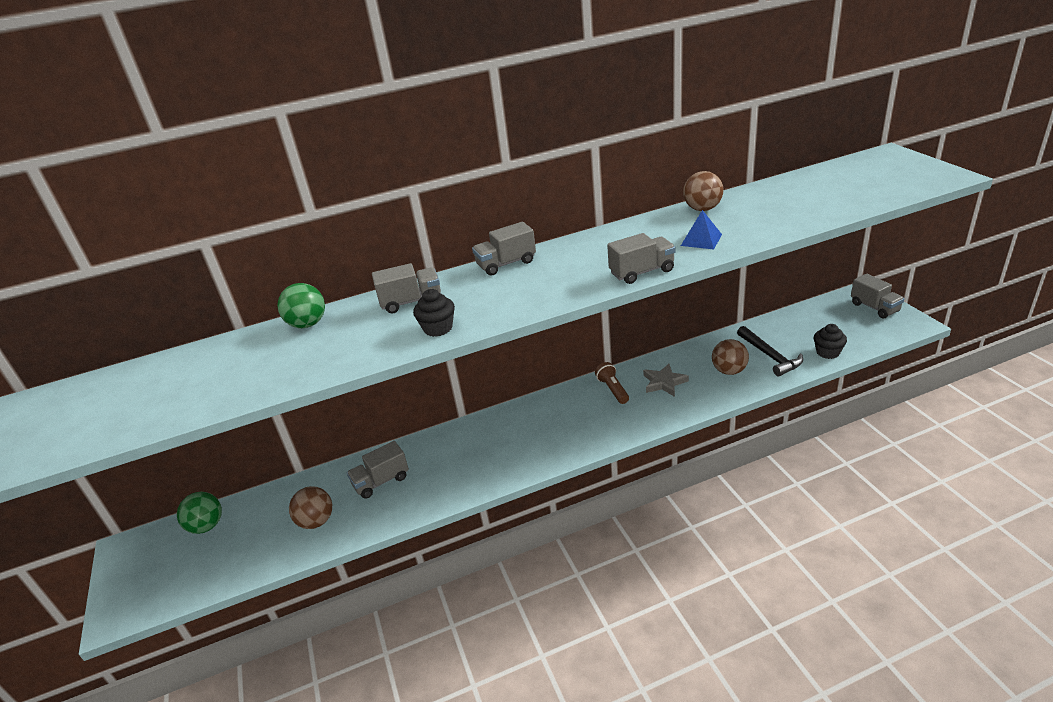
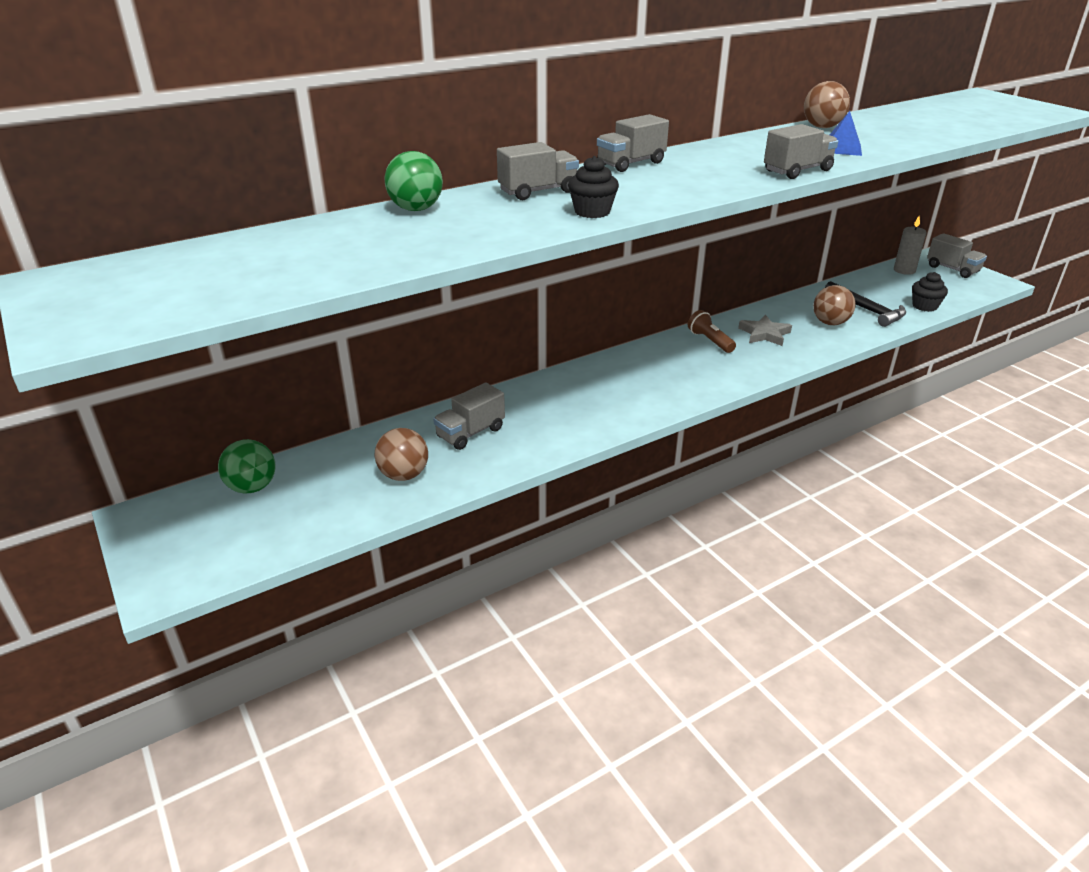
camera: 15 degrees left, 0 degrees up
(826, 309) = (904, 270): none -> grey candle

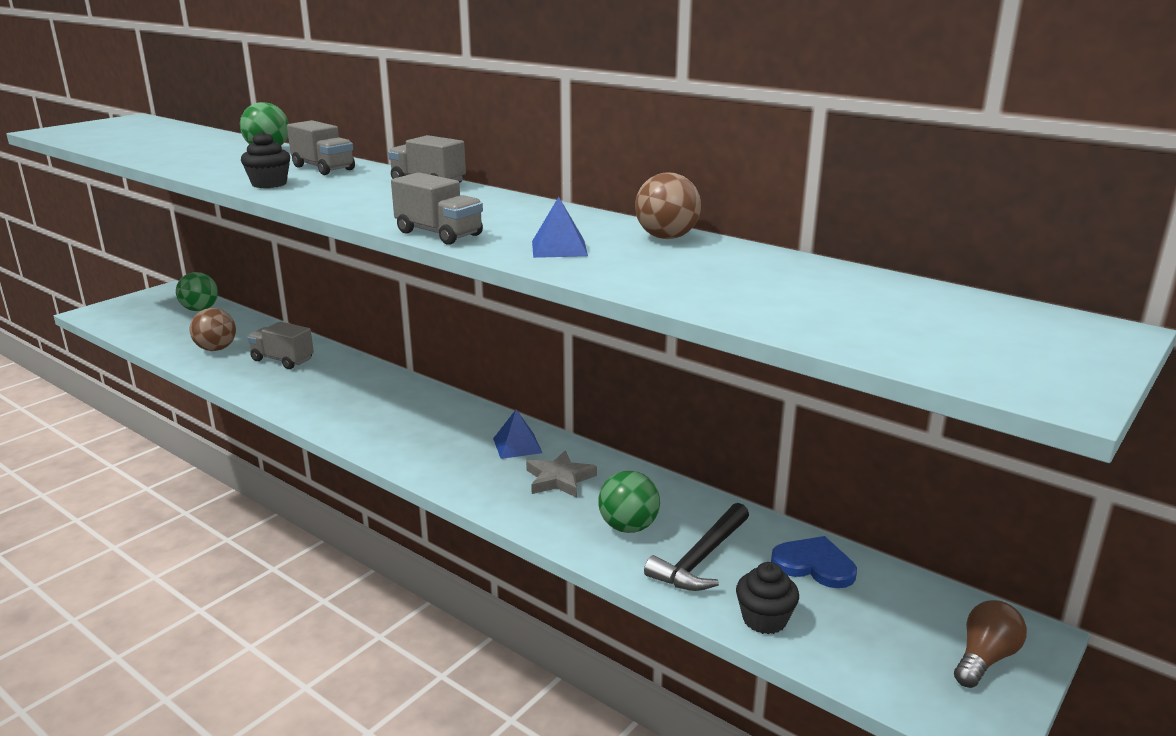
camera: 70 degrees right, 10 degrees down
(710, 341) = (517, 445): brown flashlight -> blue pyramid
(830, 323) = (628, 527): brown ball -> green ball
(875, 284) = (814, 565): none -> blue heart
(904, 270) = (912, 596): grey candle -> none
(952, 269) = (984, 658): grey truck -> brown light bulb

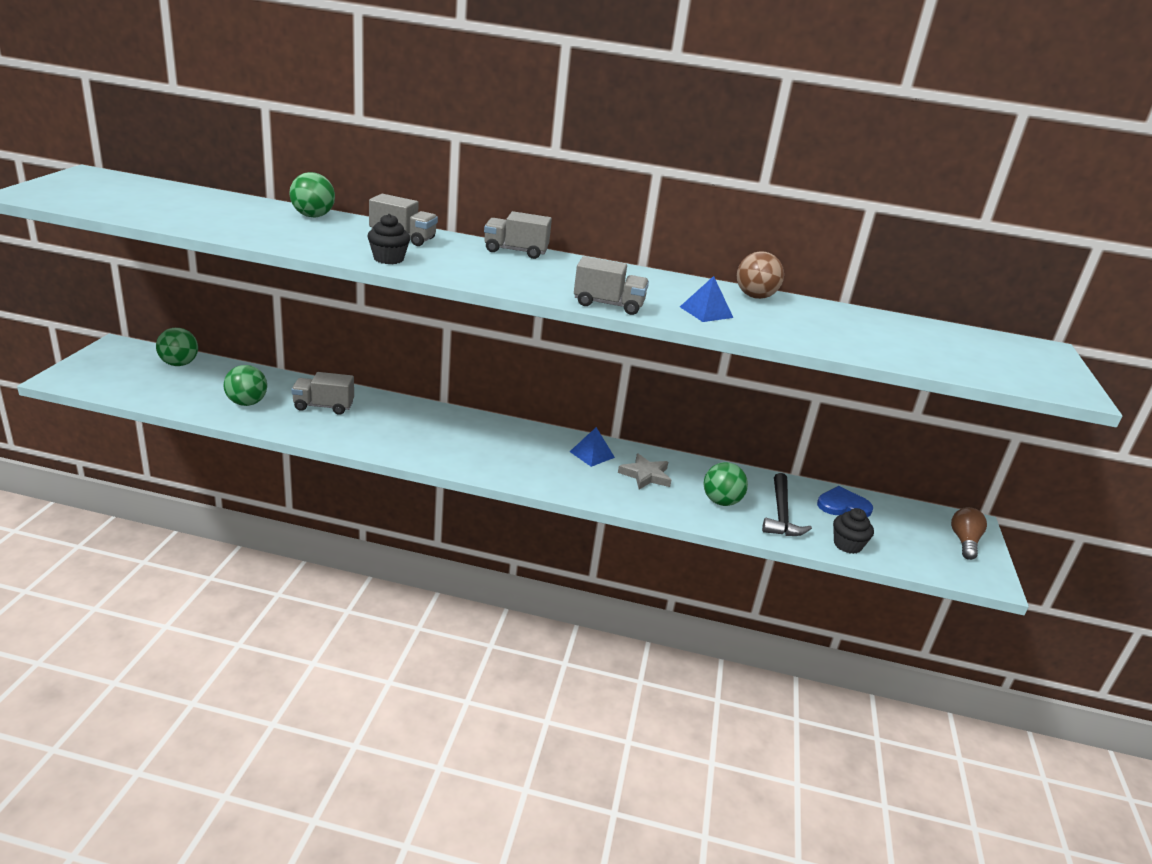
camera: 30 degrees left, 5 degrees up
(216, 349) = (247, 403): brown ball -> green ball

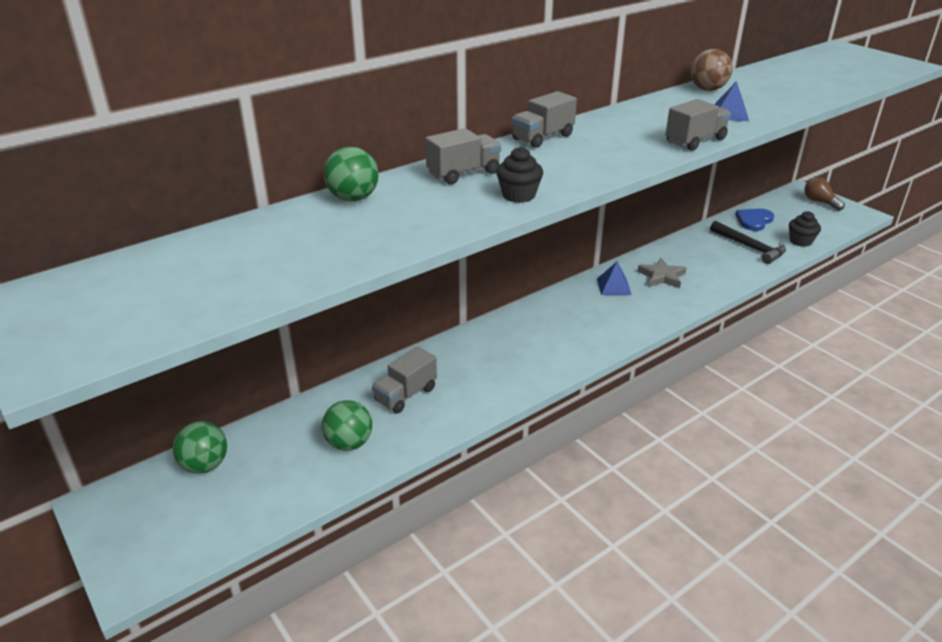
camera: 45 degrees left, 5 degrees up
(721, 501) = (719, 262): green ball -> none

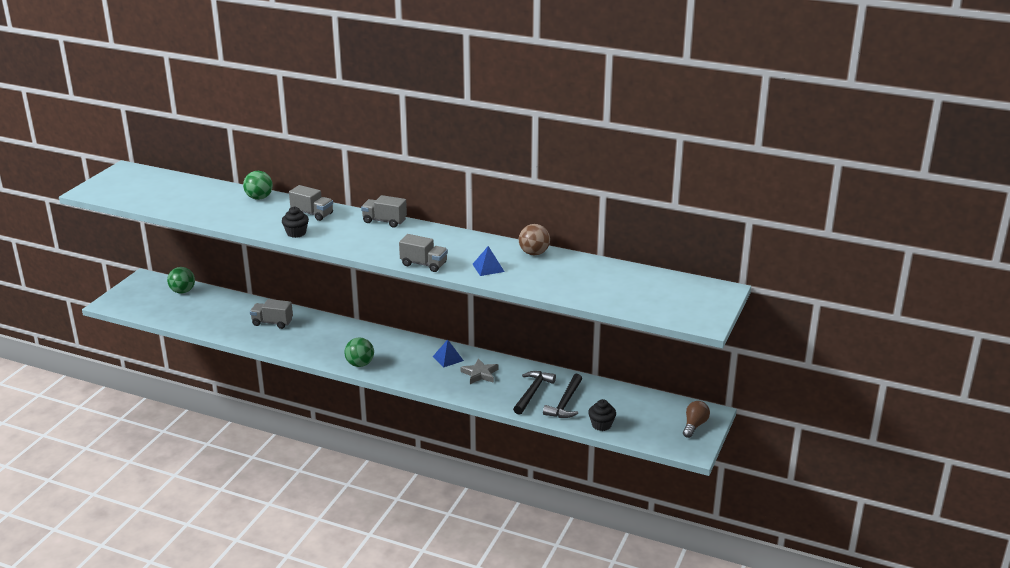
camera: 60 degrees right, 5 degrees down
(349, 443) = (222, 320): green ball -> green ball (360, 364)
(719, 258) = (532, 392): none -> black hammer
(754, 220) = (617, 398): blue heart -> none

